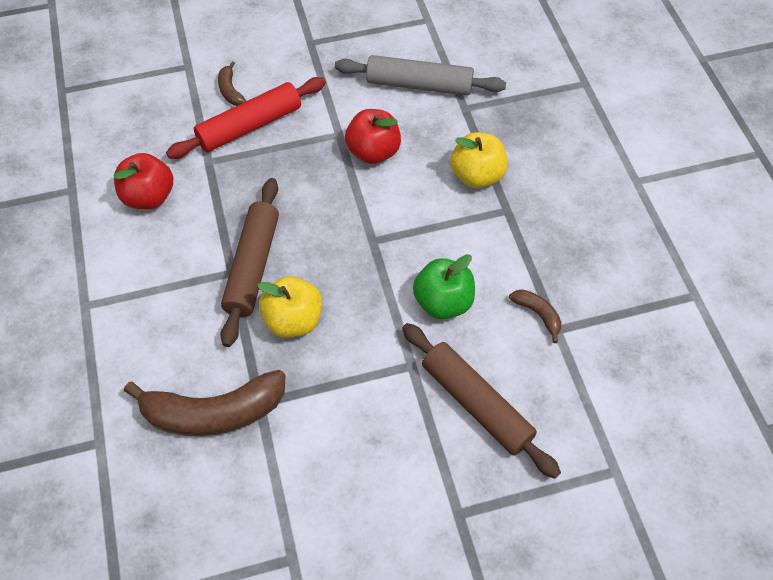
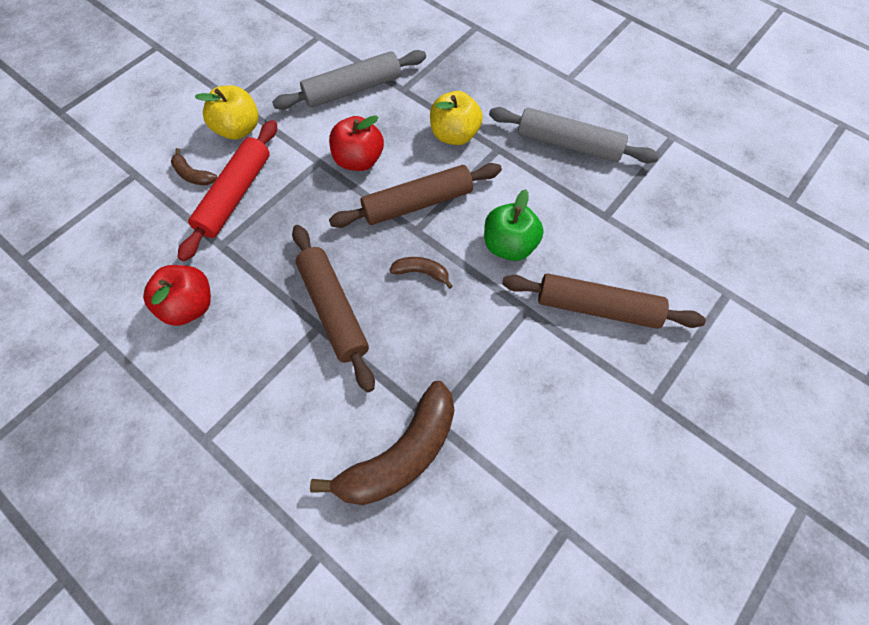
camera: 35 degrees left, 5 degrees up
(293, 320) = (405, 333): yellow apple -> yellow apple (238, 129)
(393, 218) = (417, 203): none -> brown rolling pin
(537, 314) = (583, 213): brown banana -> brown banana (421, 273)
(580, 243) = (569, 144): none -> grey rolling pin

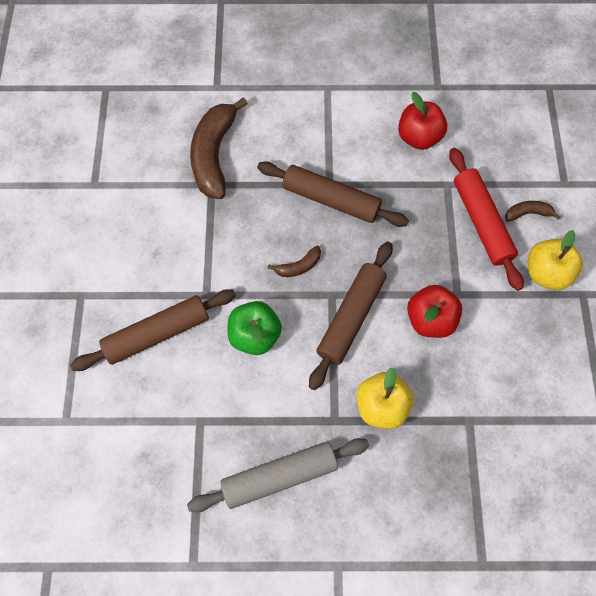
camera: 140 degrees right, 5 degrees up
(352, 89) = (508, 384): grey rolling pin -> none

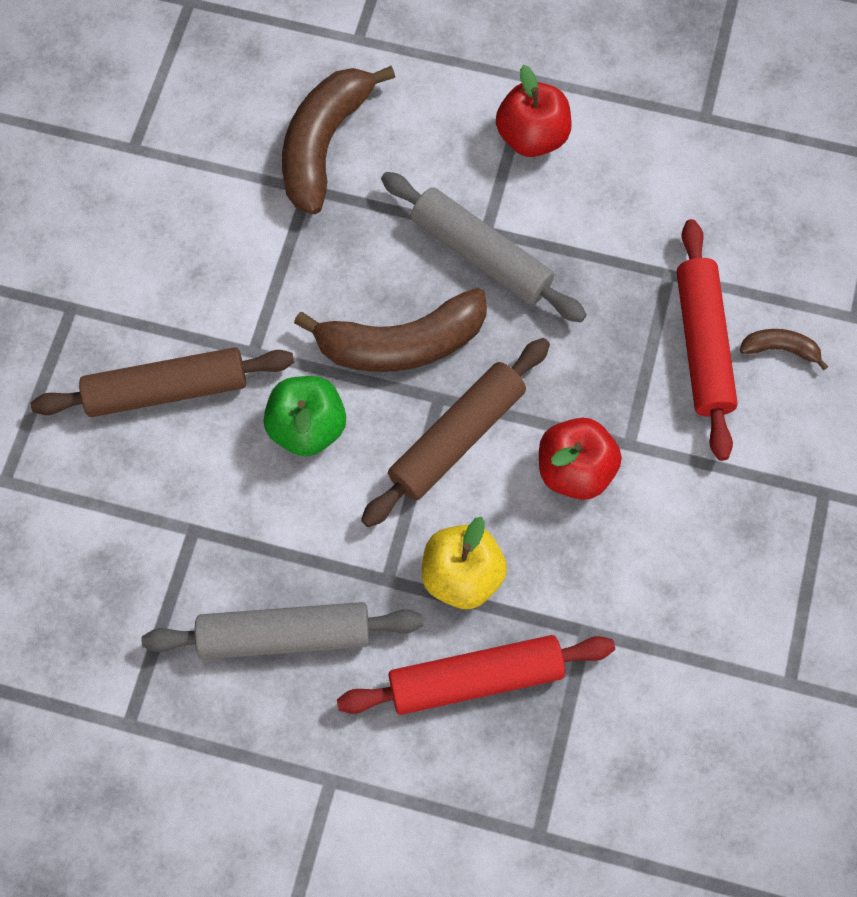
camera: 15 degrees right, 0 degrees up
(298, 266) = (401, 343): brown banana -> brown banana, size x2.19
(331, 200) = (481, 255): brown rolling pin -> grey rolling pin
(410, 471) = (476, 679): none -> red rolling pin
(418, 137) = (647, 190): red apple -> red apple (532, 137)
(546, 272) = (777, 446): yellow apple -> none

